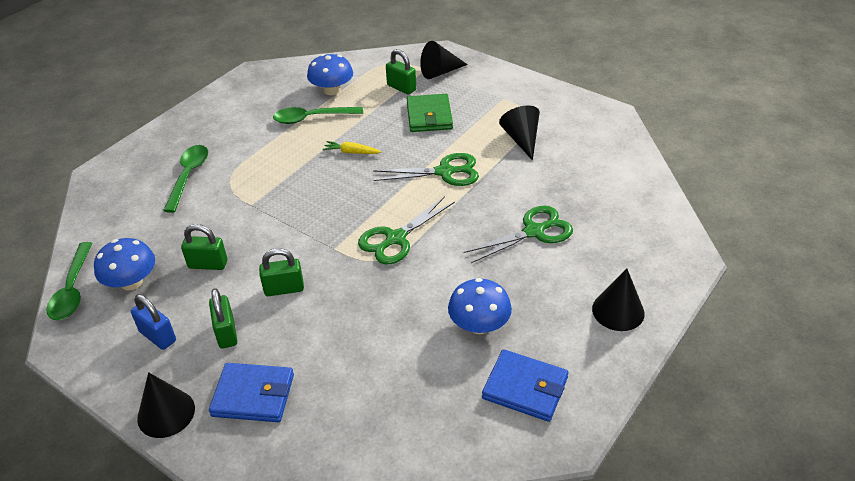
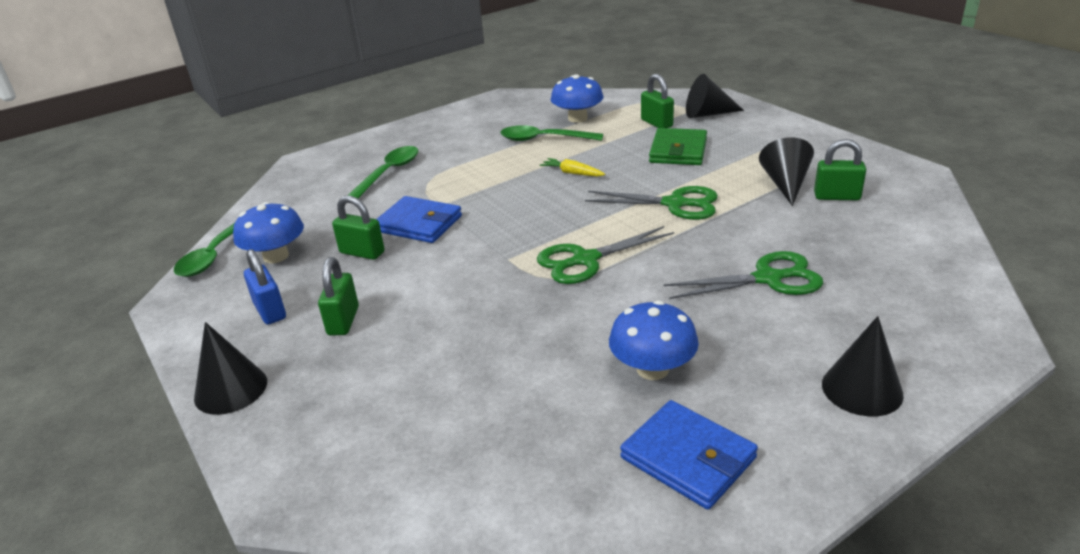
camera: 20 degrees right, 10 degrees down
(253, 395) = (336, 391): blue wallet -> blue wallet (419, 224)
(284, 289) = (430, 289): green padlock -> green padlock (837, 196)

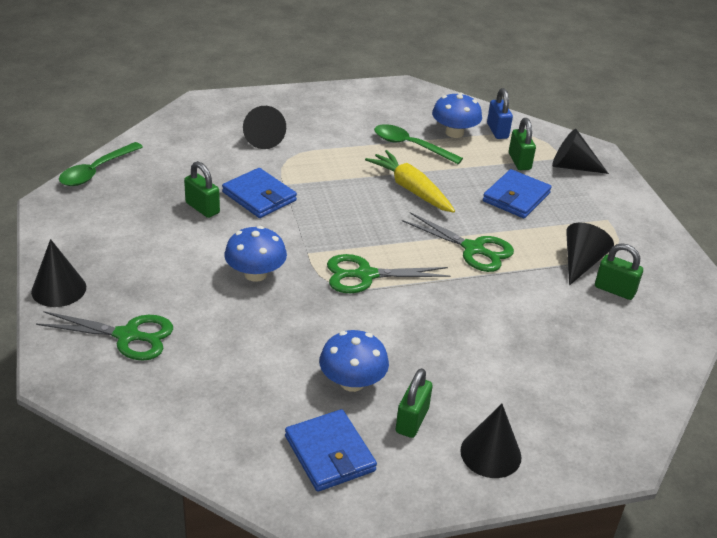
camera: 15 degrees right, 5 degrees up
(270, 311) = (112, 236): blue padlock -> blue padlock (497, 131)
(276, 256) = (138, 189): blue mushroom -> blue mushroom (255, 274)
(343, 321) = (159, 263): green padlock -> green padlock (412, 421)
(388, 173) = (263, 138): green spoon -> black cone
(572, 173) = (411, 189): yellow carrot -> yellow carrot, size x1.87
(678, 151) = (516, 197): green wallet -> blue wallet
(768, 279) = (494, 343): green scissors -> green scissors (127, 336)

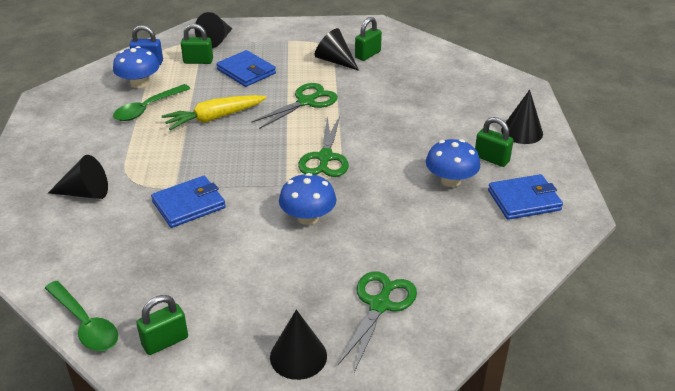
camera: 75 degrees left, 0 degrees up
(202, 208) = (193, 244): green padlock -> green padlock (165, 341)

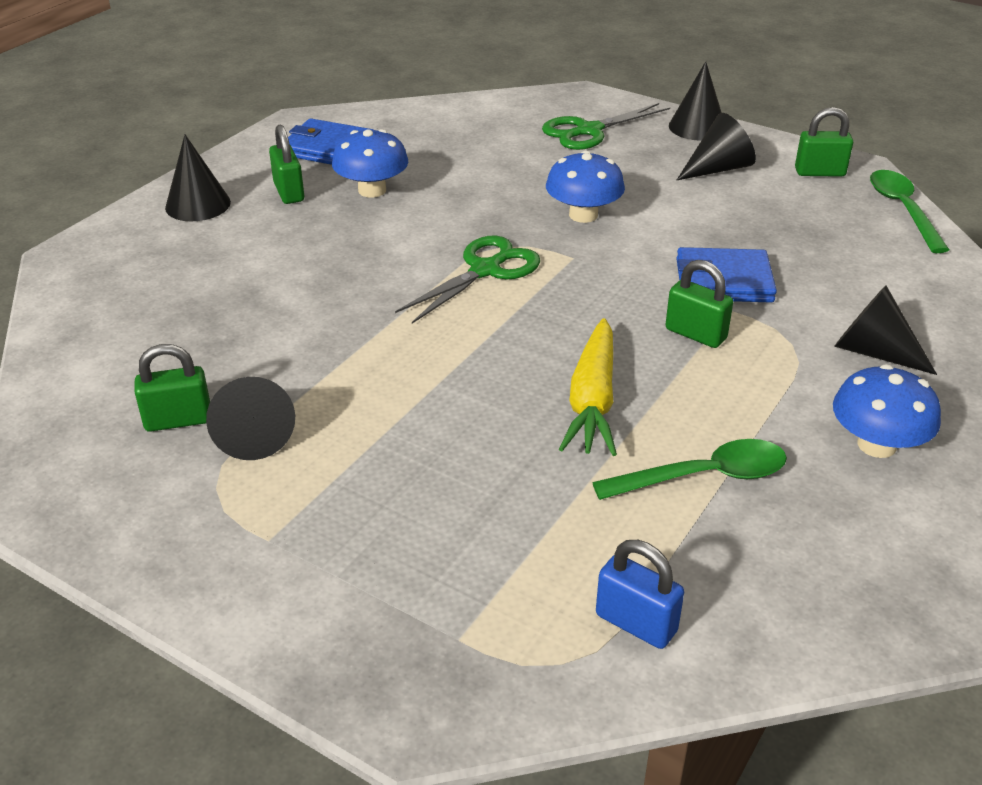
camera: 145 degrees left, 0 degrees up
(139, 83) = (689, 558): blue mushroom -> blue mushroom (876, 445)
(198, 61) = (517, 569): green padlock -> green padlock (695, 334)
(214, 118) = (592, 401): yellow carrot -> yellow carrot turned 90 degrees clockwise
(216, 40) = (420, 627): black cone -> black cone (718, 169)
(246, 71) = (443, 486): blue wallet -> none
(306, 102) = (410, 367): green scissors -> none

